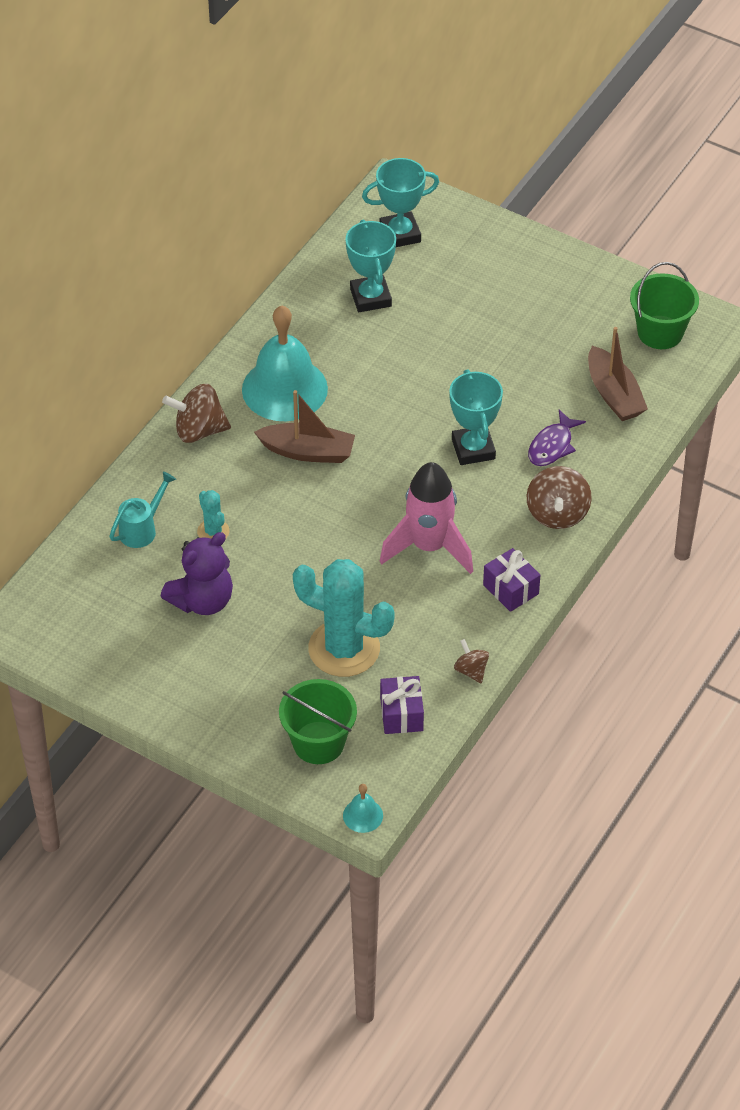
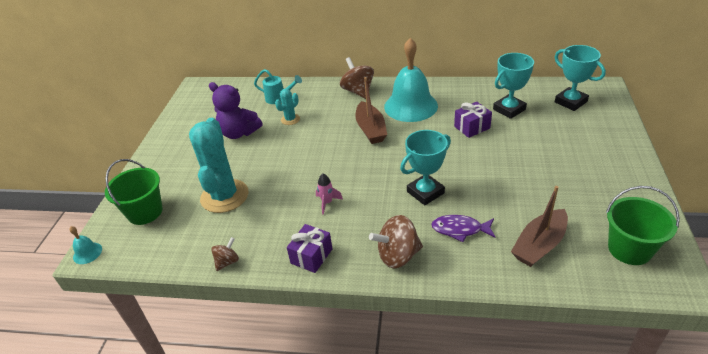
camera: 70 degrees right, 10 degrees down
(401, 714) = (178, 241): purple gift -> purple gift (472, 127)
(429, 547) = (327, 203): pink rocket -> pink rocket, size x0.42

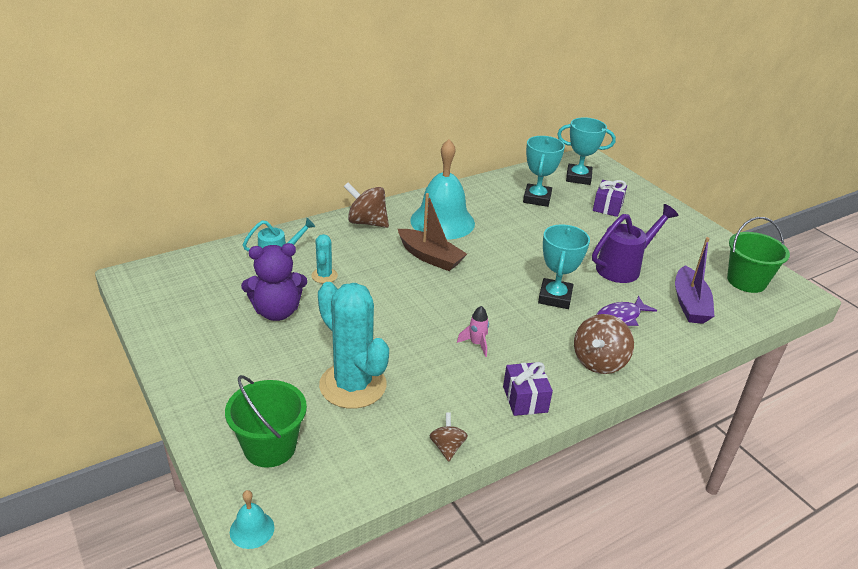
camera: 45 degrees left, 5 degrees down
(472, 127) = (524, 224): purple gift -> purple gift (607, 207)
(516, 190) = (624, 267): none -> purple watering can
(539, 245) = (689, 304): brown boat -> purple boat

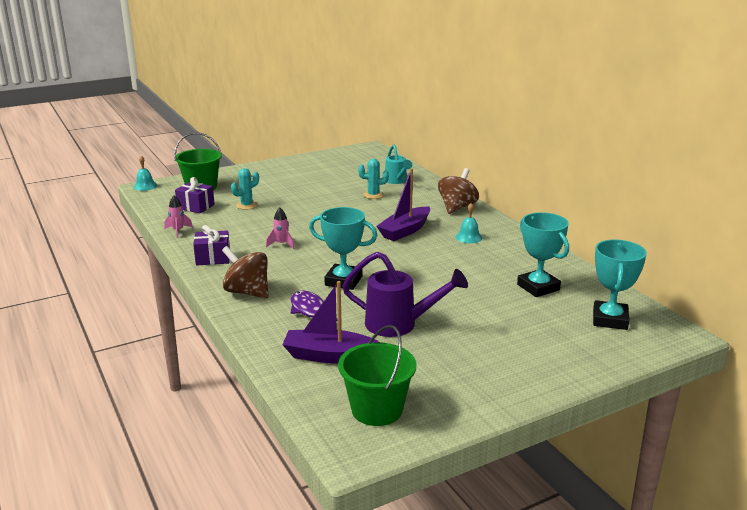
camera: 95 degrees right, 10 degrees down
(277, 311) = (329, 183): purple teddy bear -> none
(353, 385) = (247, 205): turquoise cactus -> turquoise cactus, size x0.47
(430, 257) = (405, 231): brown boat -> purple boat
(442, 221) = (468, 237): turquoise bell -> turquoise bell, size x0.41
(447, 447) = (178, 231): brown spinning top -> pink rocket
(537, 198) = (538, 287): turquoise trophy -> turquoise trophy turned 45 degrees clockwise
(607, 207) = (537, 331): purple gift -> purple gift (196, 207)
(624, 267) = (400, 324): purple watering can -> purple watering can turned 45 degrees counterclockwise

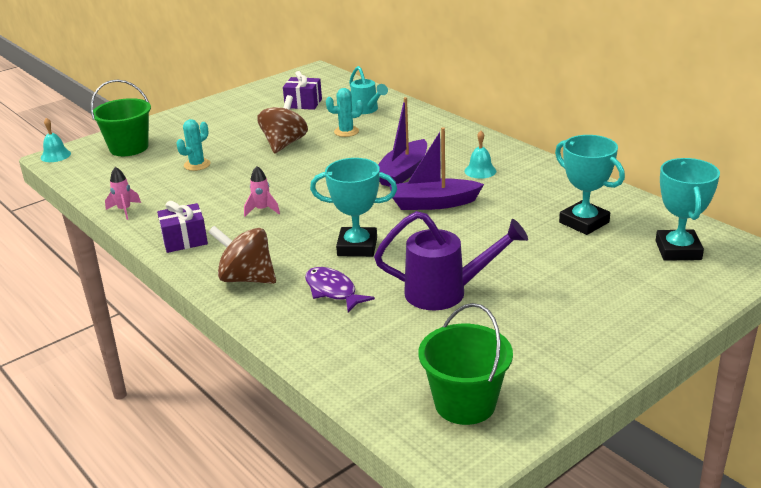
camera: 10 degrees left, 5 degrees up
(196, 207) = (133, 175): purple gift -> purple gift (303, 103)
(329, 356) = (381, 345): purple boat -> purple boat (433, 203)
(457, 208) = (451, 135): brown spinning top -> brown spinning top (284, 144)

